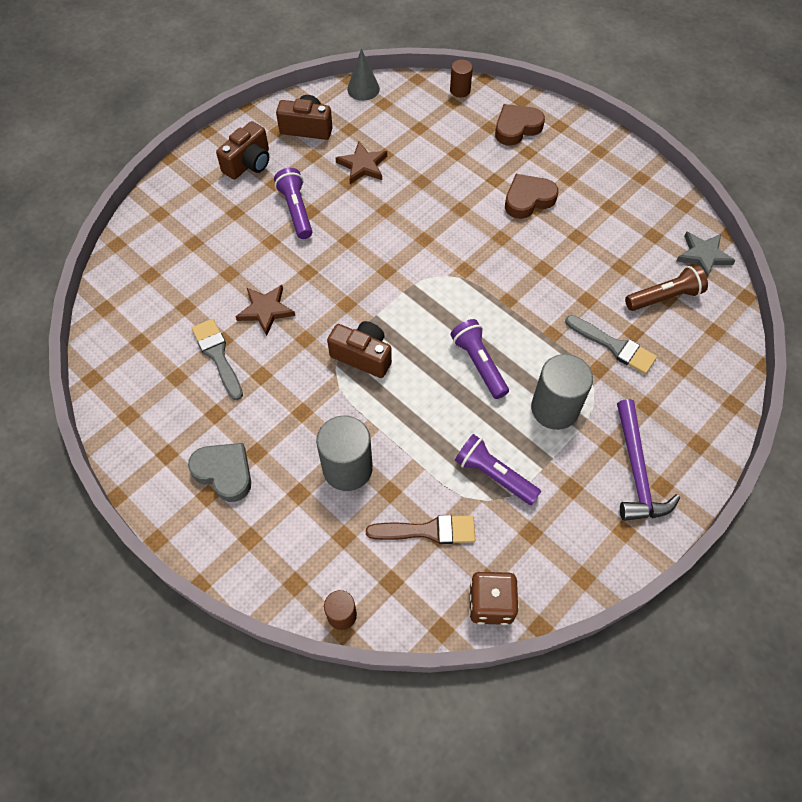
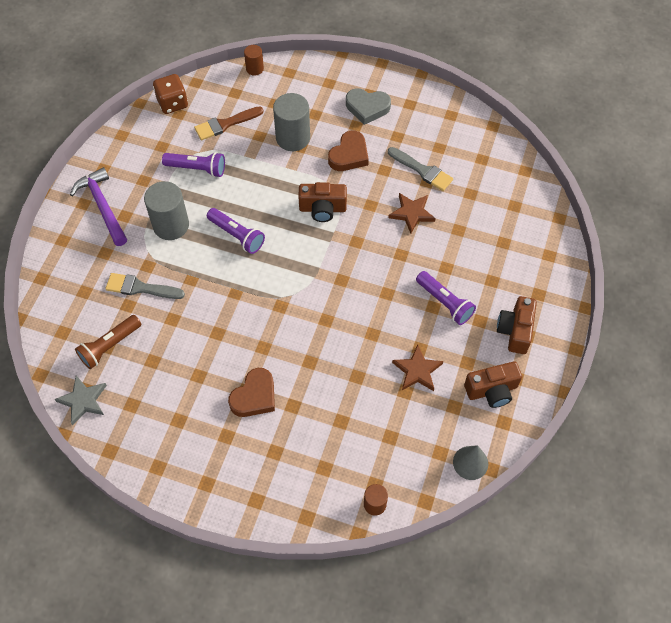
camera: 155 degrees right, 0 degrees up
(516, 128) = (297, 478): brown heart -> brown heart (349, 155)

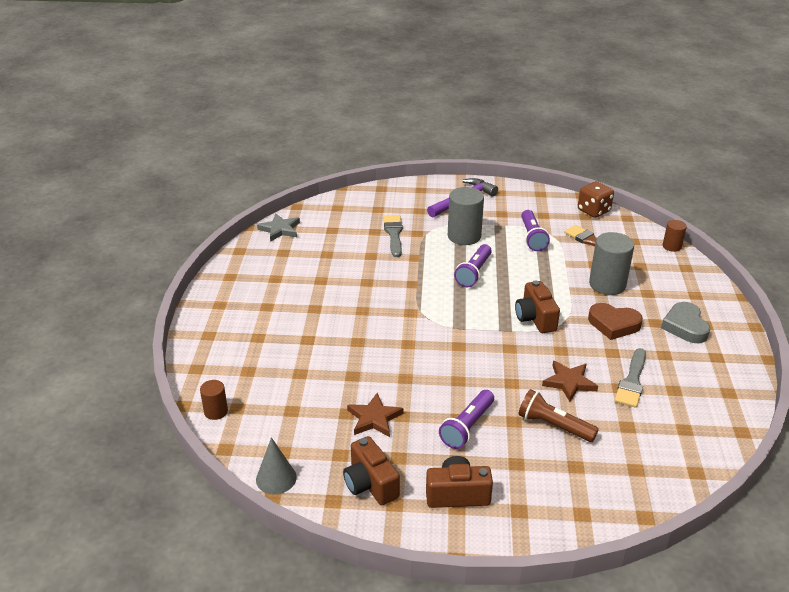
camera: 75 degrees right, 25 degrees down
(109, 346) = (333, 231): brown flashlight -> brown flashlight (554, 426)
(254, 396) = (310, 315): brown heart -> none

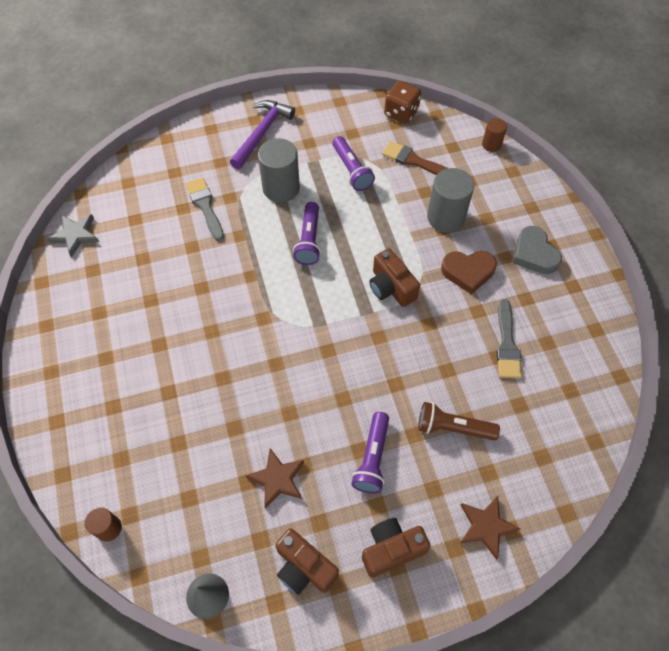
camera: 20 degrees left, 25 degrees up
(569, 382) = (450, 365): brown star -> brown star (486, 526)

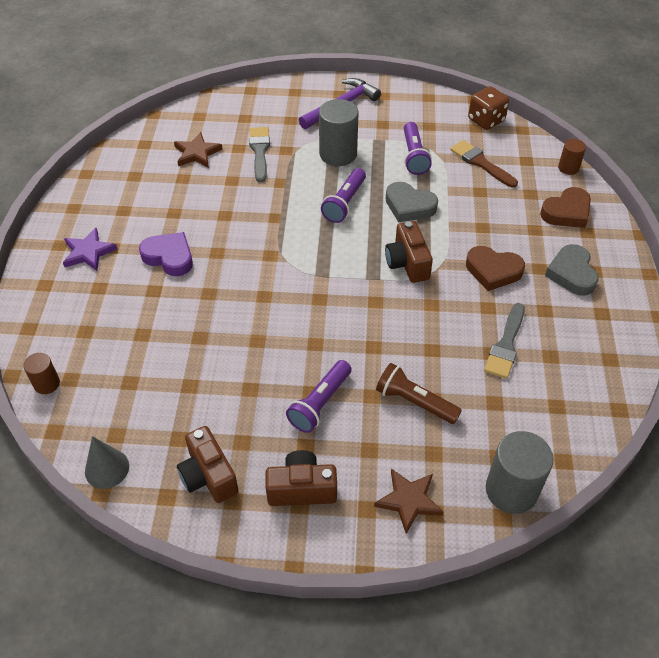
camera: 20 degrees right, 10 degrees down
(75, 235) = (133, 145): grey star -> none
(85, 371) = (88, 252): none -> purple star
(167, 350) = (169, 257): none -> purple heart
(277, 479) = (219, 392): brown star -> brown star (197, 153)
(369, 226) = (409, 206): none -> grey heart
(445, 217) = (491, 218): grey cylinder -> grey cylinder (511, 490)
(507, 192) = (566, 212): none -> brown heart

